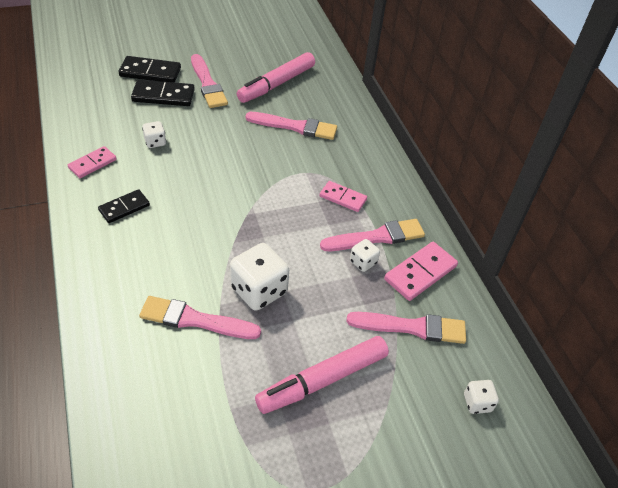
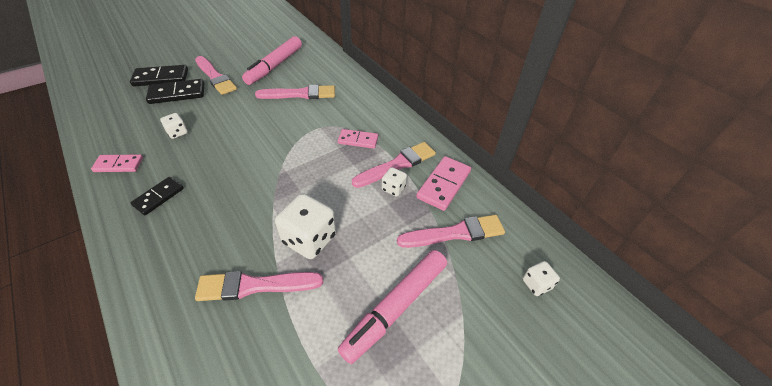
camera: 15 degrees left, 0 degrees up
(92, 164) = (119, 165): pink domino -> pink domino turned 60 degrees clockwise

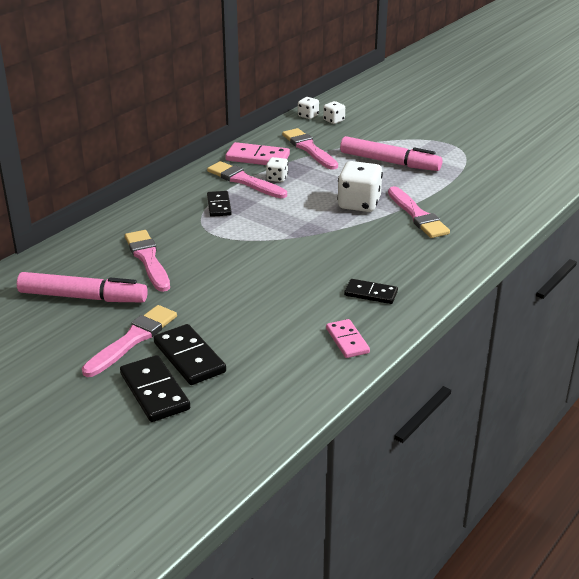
camera: 105 degrees left, 15 degrees down
(177, 133) = (270, 322): white dice -> white dice (308, 116)
(358, 140) = (219, 206): pink domino -> black domino

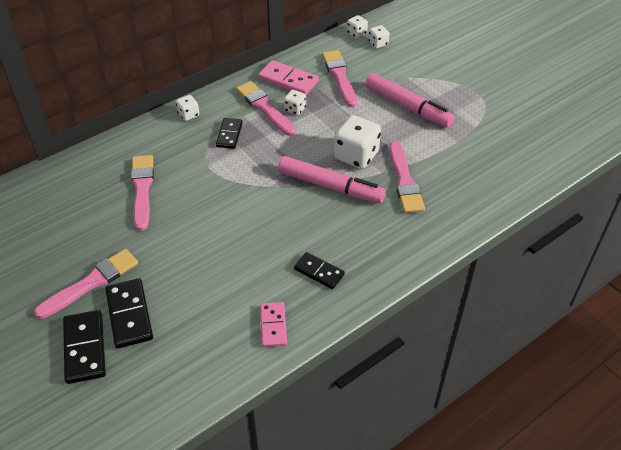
camera: 15 degrees right, 15 degrees up
(83, 297) = (71, 223): pink marker -> pink marker (330, 186)
(166, 196) = (188, 115): none -> white dice

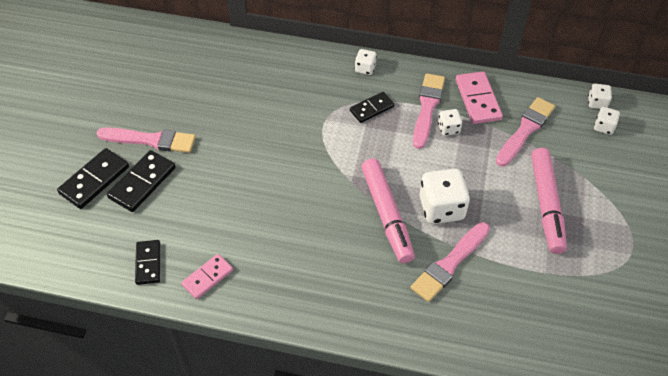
camera: 50 degrees right, 5 degrees up
(142, 189) = (261, 100): pink brush -> none
(319, 272) = (287, 271): black domino -> black domino (148, 263)

